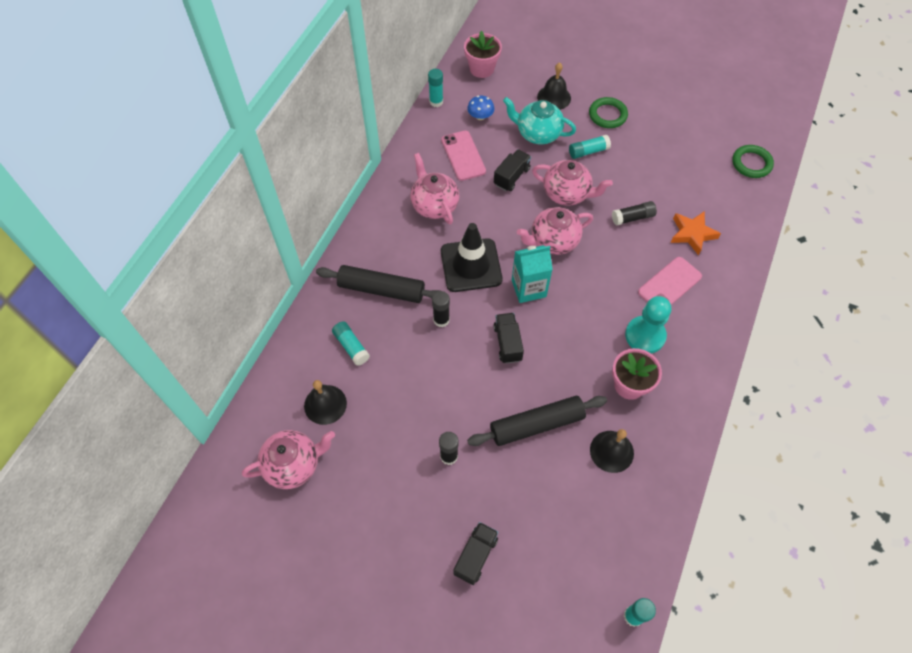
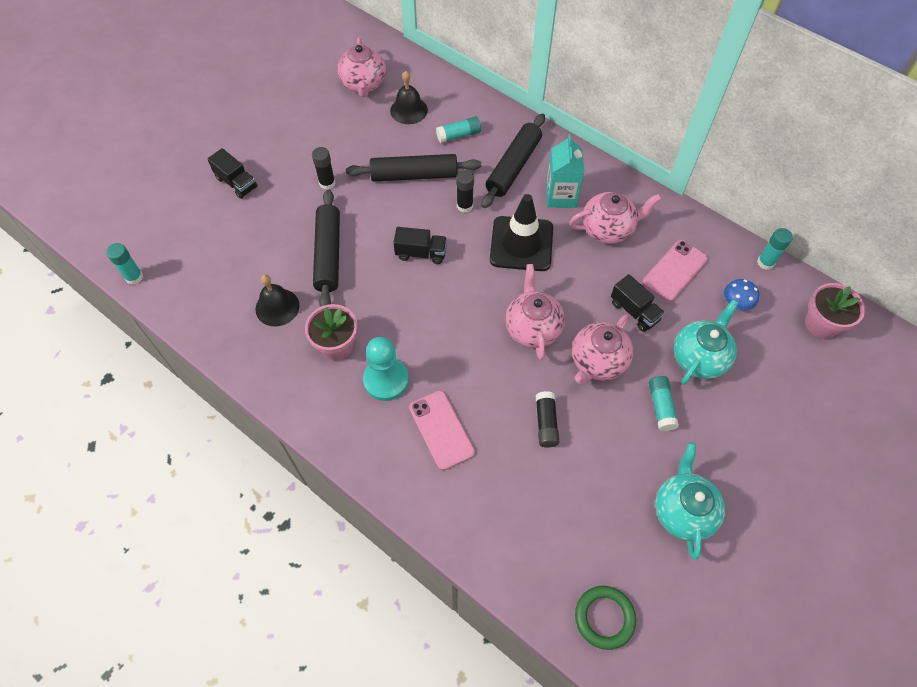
camera: 105 degrees right, 0 degrees up
(415, 374) = (414, 175): none -> black rolling pin
(463, 156) = (675, 271): pink phone -> pink phone turned 45 degrees counterclockwise
(528, 288) = (478, 288): turquoise carton -> turquoise carton (561, 196)
(554, 97) = (762, 394): black bell -> none
(607, 115) = (722, 451): green ring -> none
(660, 132) = (683, 511): none -> turquoise teapot
(692, 234) = (505, 484): orange star -> none

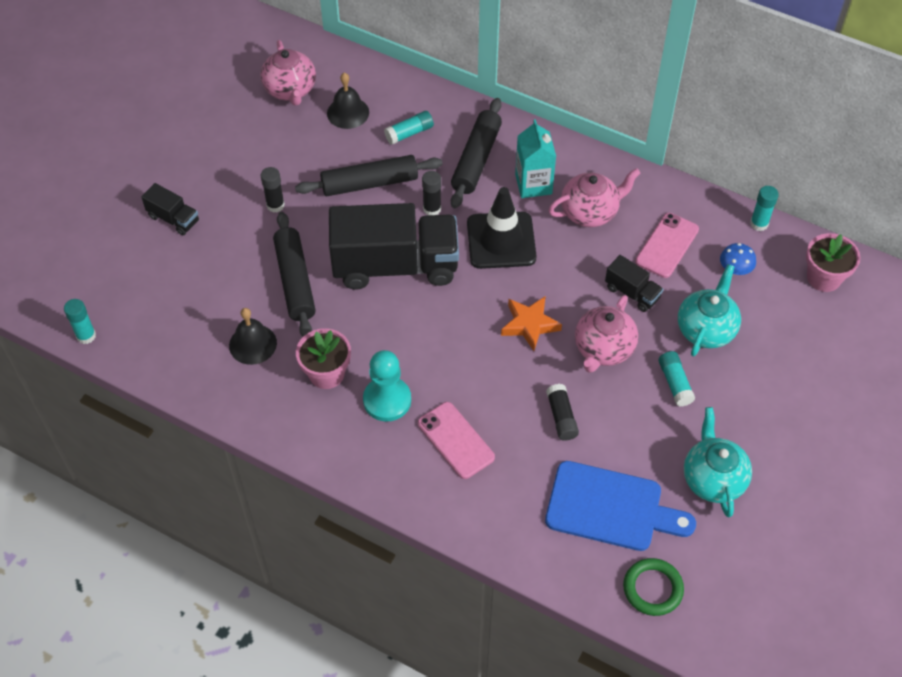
camera: 10 degrees left, 5 degrees down
(421, 253) = (395, 265): black truck -> black truck, size x2.28
(532, 327) = (529, 325): pink teapot -> orange star
(577, 524) = (610, 508): none -> blue cutting board

